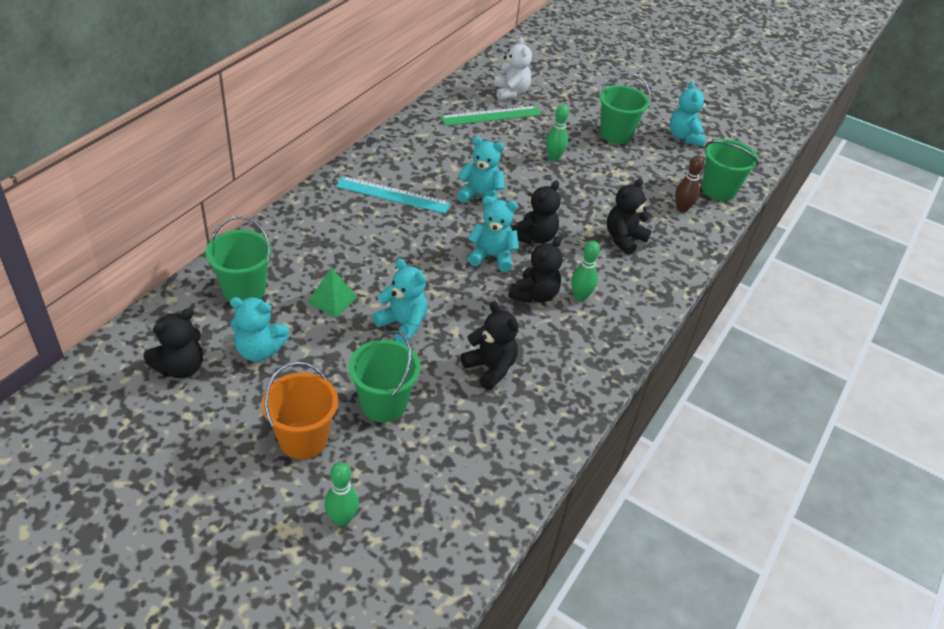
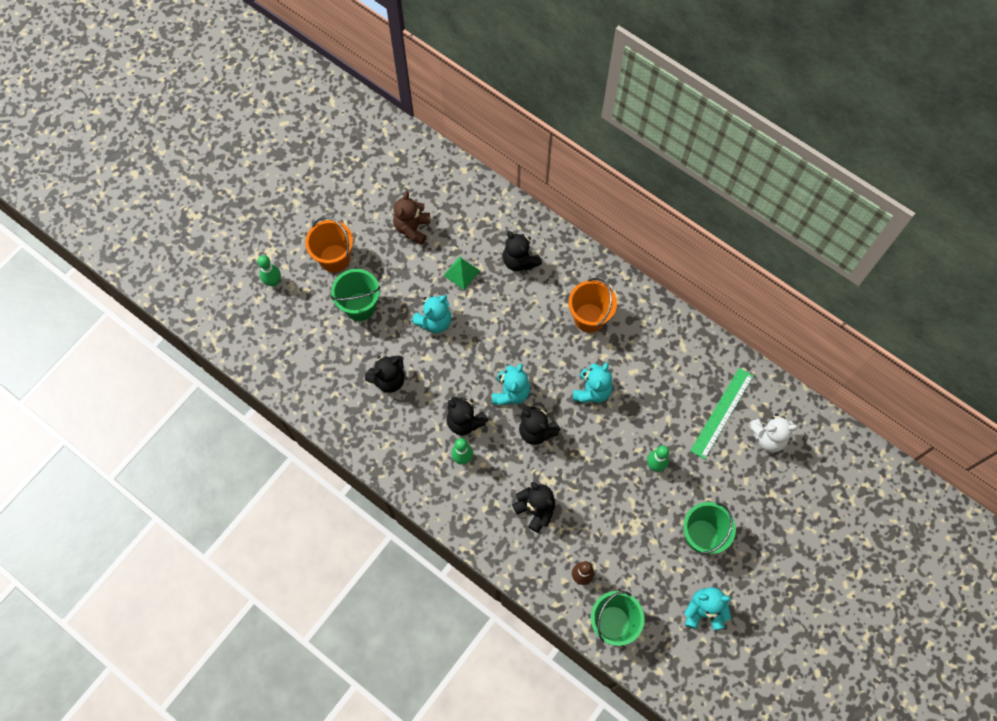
camera: 100 degrees right, 25 degrees up
(180, 367) = (399, 183): black teddy bear -> black teddy bear (519, 261)
(244, 290) = (472, 214): green bucket -> none
(259, 350) = (412, 228): turquoise teddy bear -> brown teddy bear
(393, 195) = (589, 318): turquoise ruler -> orange bucket
(491, 116) = (721, 412): green ruler -> green ruler turned 45 degrees clockwise

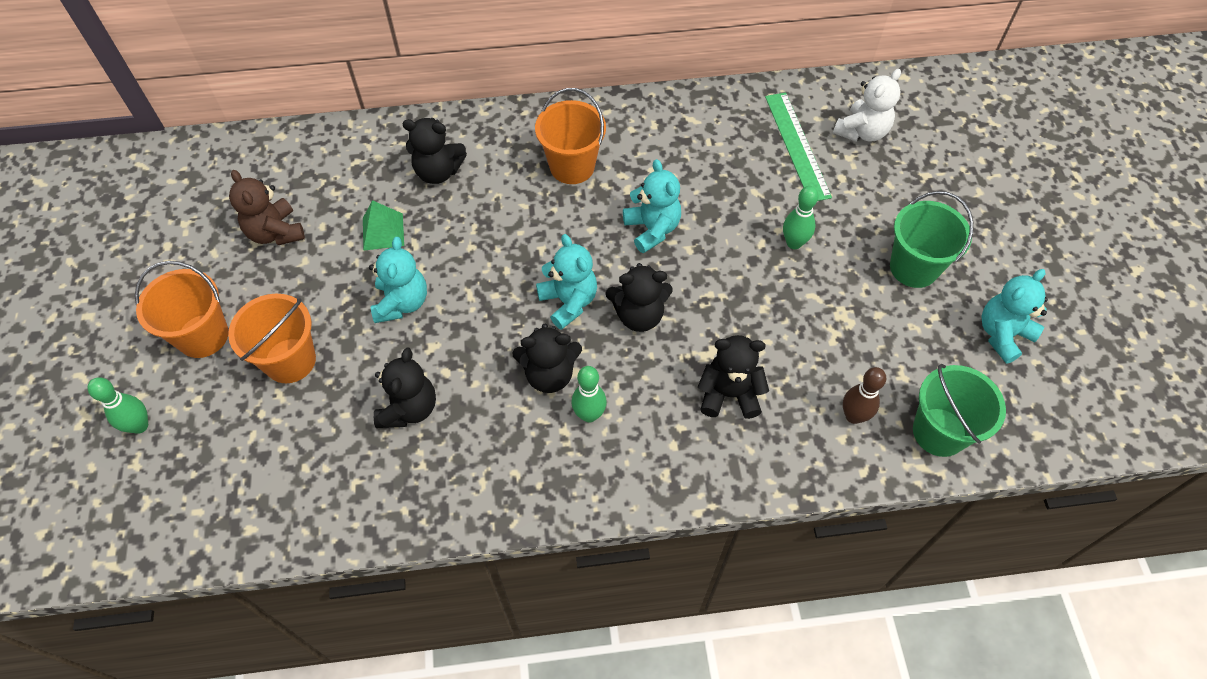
camera: 45 degrees left, 10 degrees down
(360, 306) = (290, 360): green bucket -> orange bucket

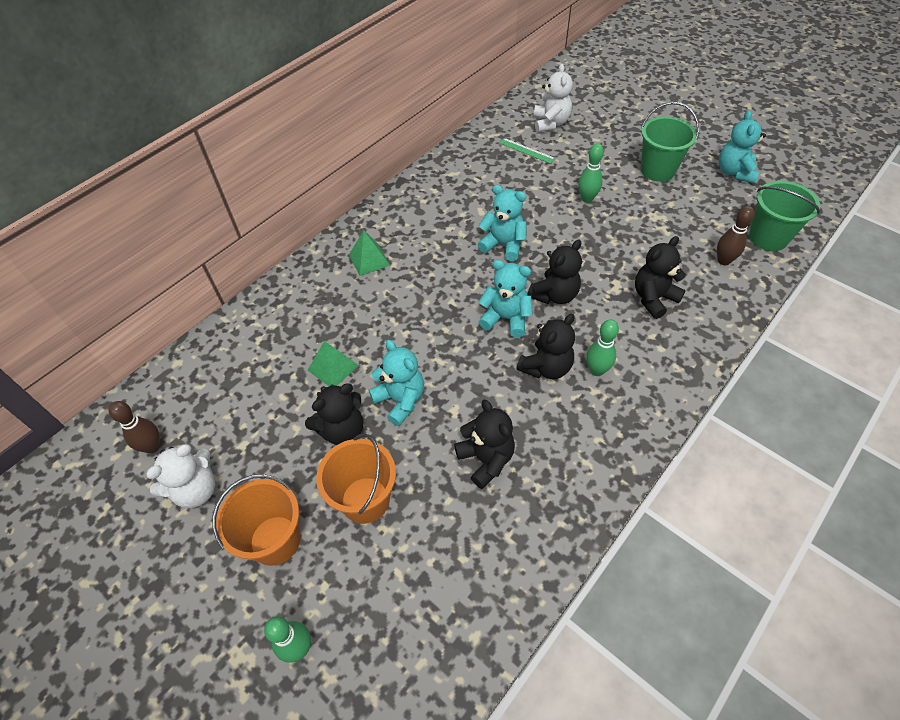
camera: 40 degrees left, 5 degrees down
(193, 251) = (196, 489): none -> white teddy bear
(200, 193) = (153, 447): none -> brown bowling pin
(275, 232) = (250, 427): brown teddy bear -> none
(438, 172) = (327, 305): black teddy bear -> black teddy bear (342, 430)
(517, 154) = (369, 259): none -> green pyramid
(572, 166) = (413, 243): orange bucket -> none
(797, 146) = (526, 151): green ruler -> green ruler, size x0.57

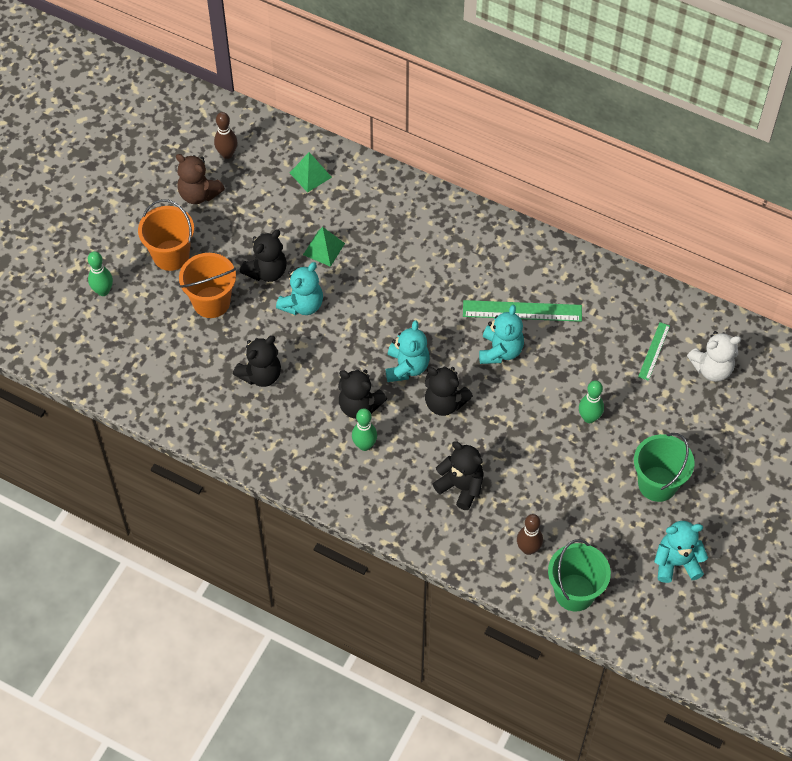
camera: 75 degrees right, 5 degrees up
(196, 489) = (199, 194): white teddy bear -> brown teddy bear
(342, 430) = (266, 271): black teddy bear -> black teddy bear turned 90 degrees counterclockwise
(369, 259) = (451, 243): green pyramid -> green pyramid (310, 175)
(463, 222) = (522, 311): none -> green ruler

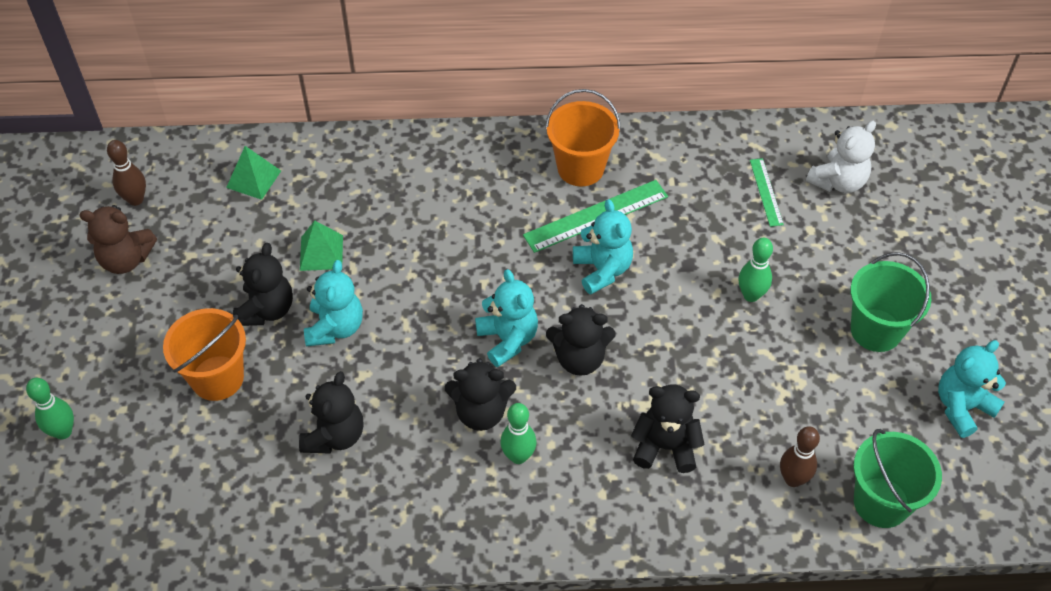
camera: 30 degrees left, 5 degrees down
(171, 255) = (131, 346): orange bucket -> orange bucket (580, 168)

